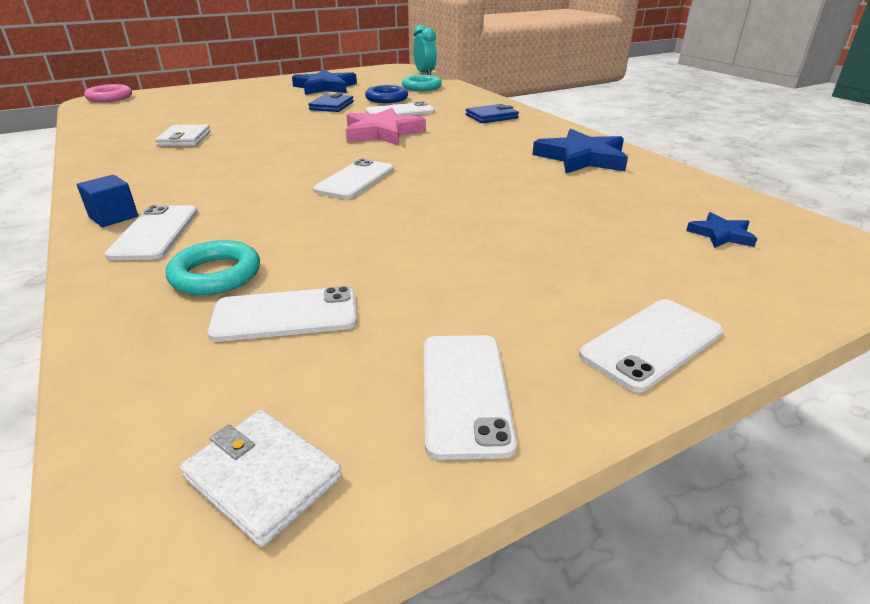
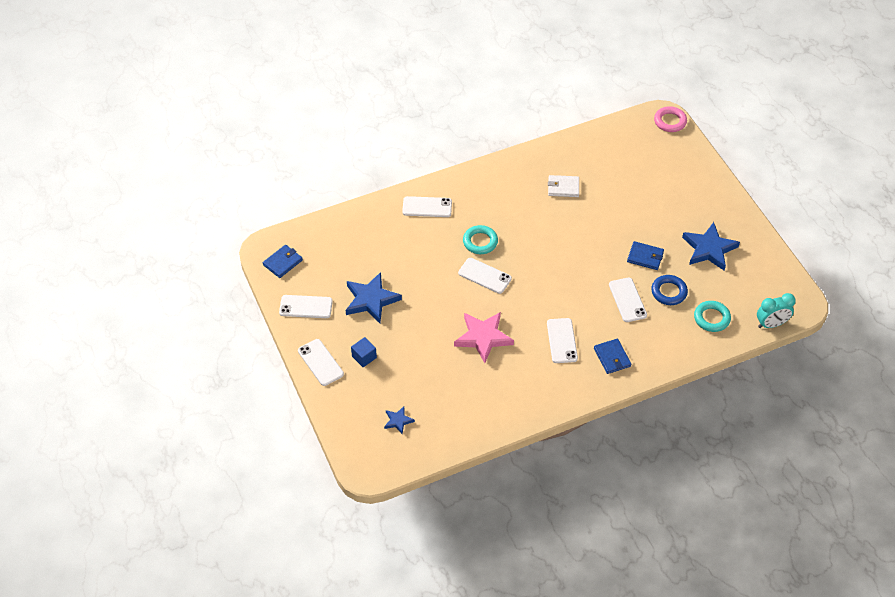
camera: 95 degrees right, 20 degrees up
(113, 217) = (446, 188): blue cube -> blue cube (364, 357)
(216, 274) = (386, 235): turquoise ring -> turquoise ring (480, 242)
(263, 477) = (283, 262): white wallet -> blue wallet
(285, 315) = (355, 259): white phone -> white phone (562, 341)
(382, 132) = (573, 288): pink star -> pink star (483, 337)
(581, 158) = (512, 392): blue star -> blue star (371, 300)

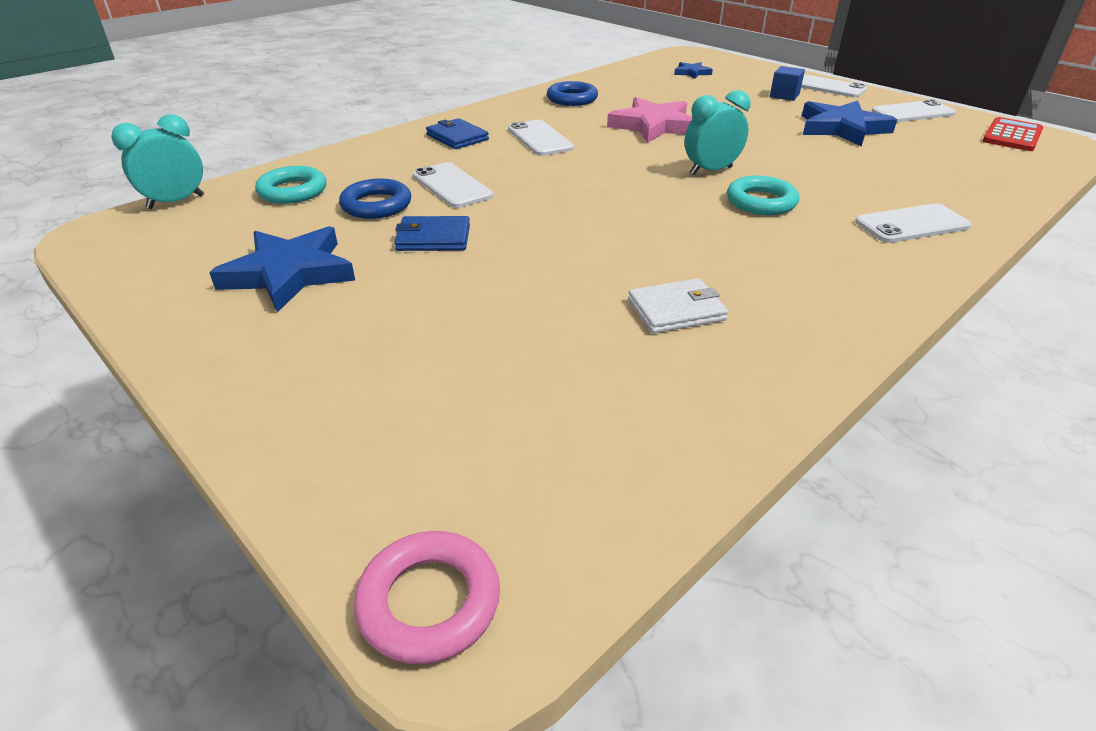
camera: 160 degrees right, 15 degrees down
(283, 262) = (1012, 136): blue wallet -> red calculator
(484, 276) = (711, 171): white phone -> turquoise clock
(515, 397) = (572, 99): none -> blue ring

